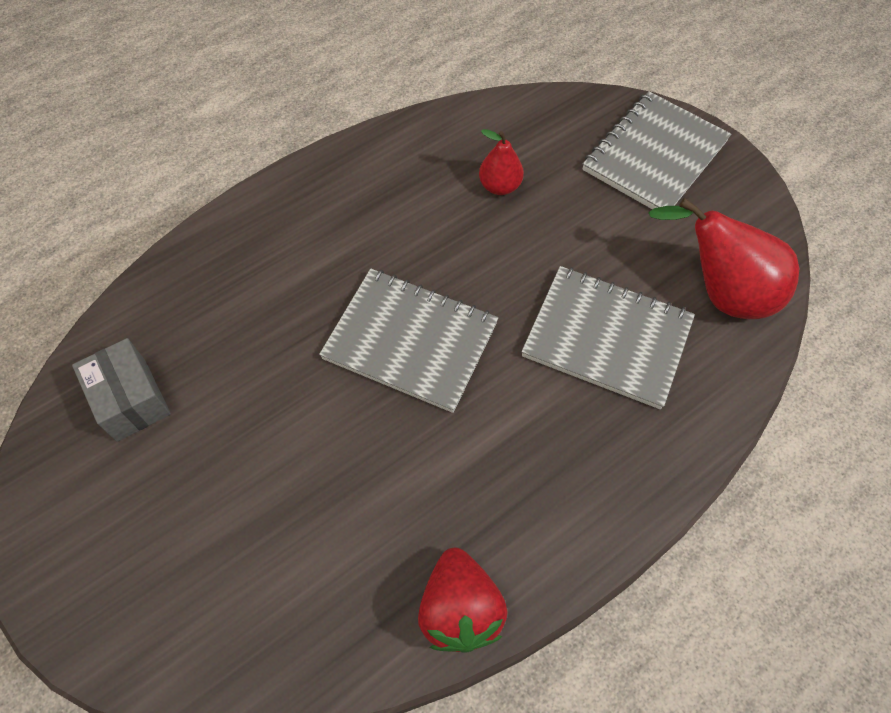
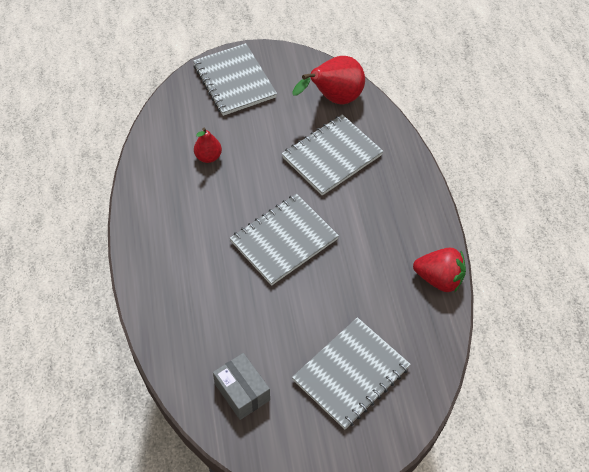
camera: 65 degrees left, 5 degrees down
(131, 399) = (242, 392): grey box -> grey box turned 60 degrees clockwise
(214, 538) = (351, 374): none -> grey notebook

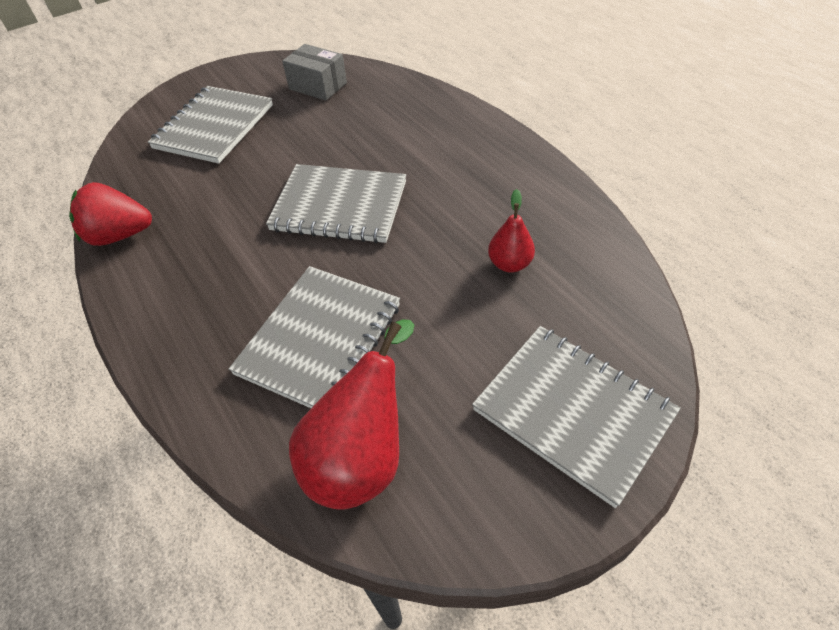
camera: 160 degrees right, 5 degrees down
(284, 240) = (339, 206): grey notebook -> grey notebook turned 75 degrees clockwise

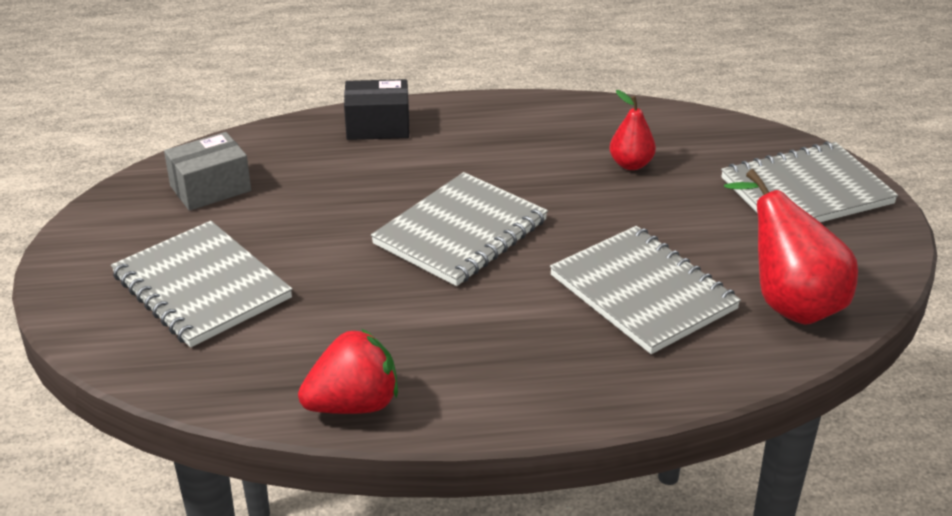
camera: 65 degrees left, 15 degrees down
(120, 235) = (354, 405): red strawberry -> red strawberry turned 135 degrees counterclockwise
(445, 116) = (378, 126): none -> black box

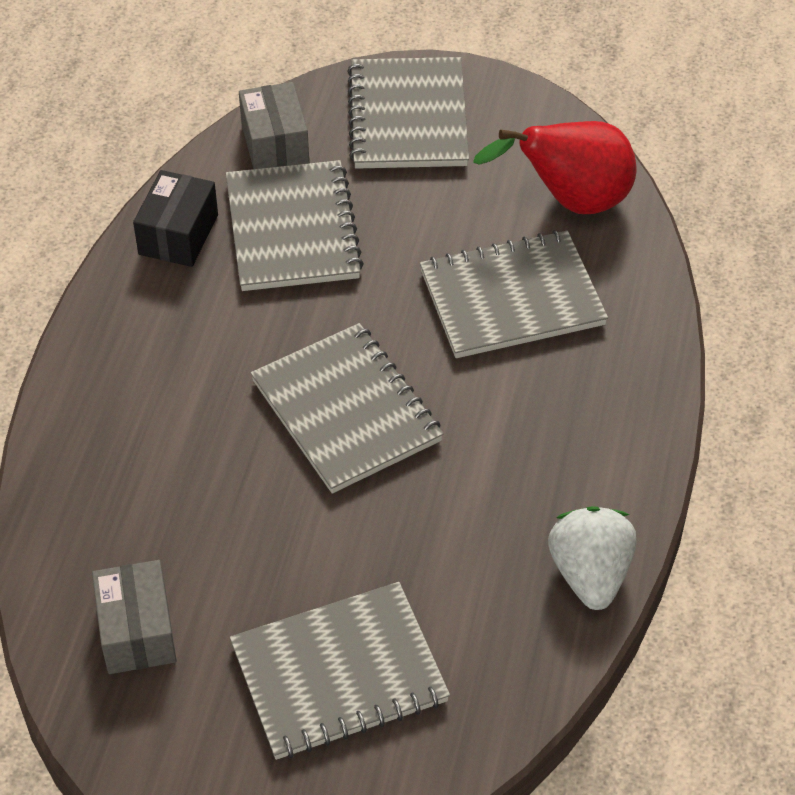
camera: 70 degrees left, 15 degrees up
(354, 405) = (590, 574): red strawberry -> white strawberry
(378, 126) = (88, 430): black box -> black box (178, 234)
(631, 164) = (292, 229): red pear -> grey notebook
(714, 136) = (275, 144): none -> grey box

